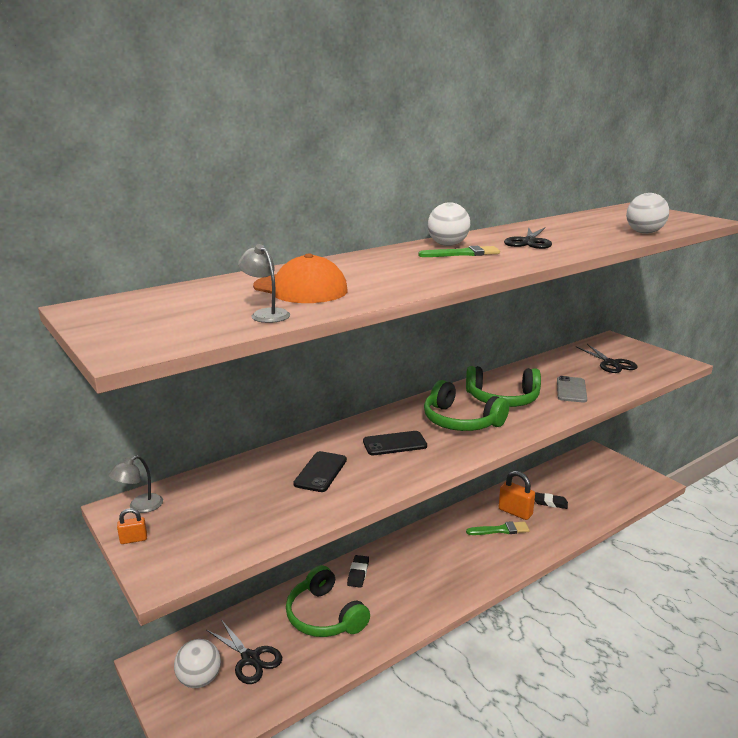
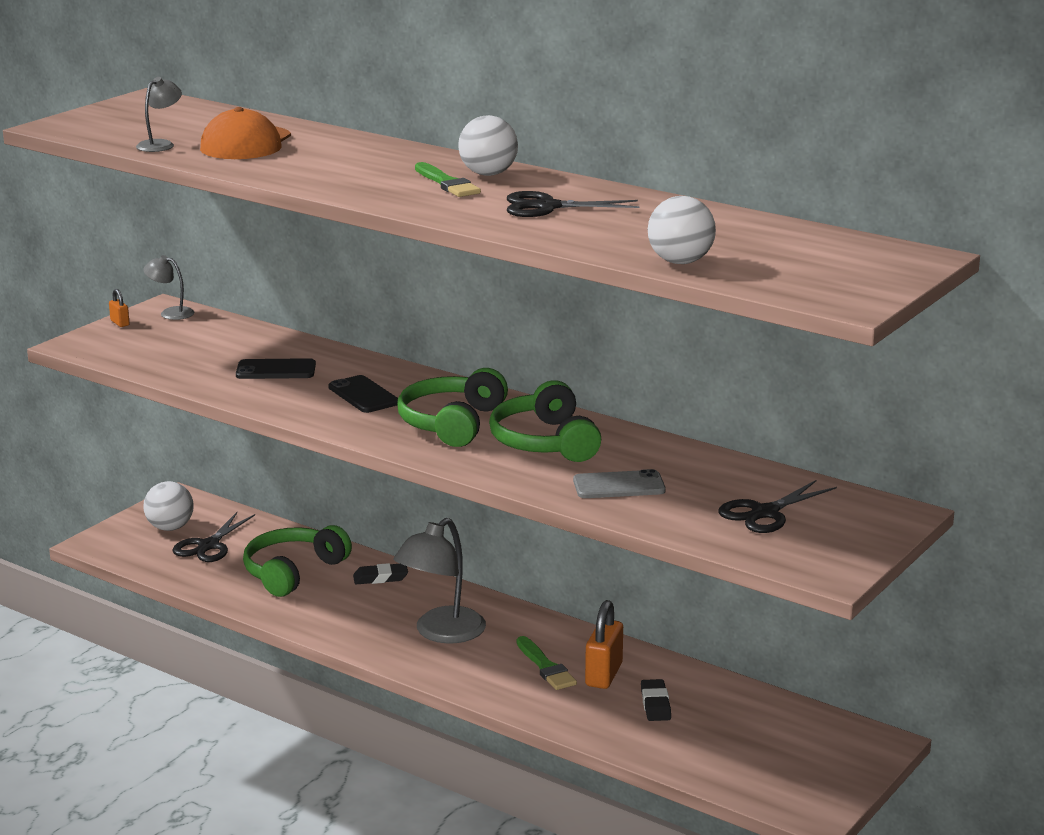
camera: 70 degrees right, 0 degrees up
(445, 562) = (441, 633): none -> grey lamp

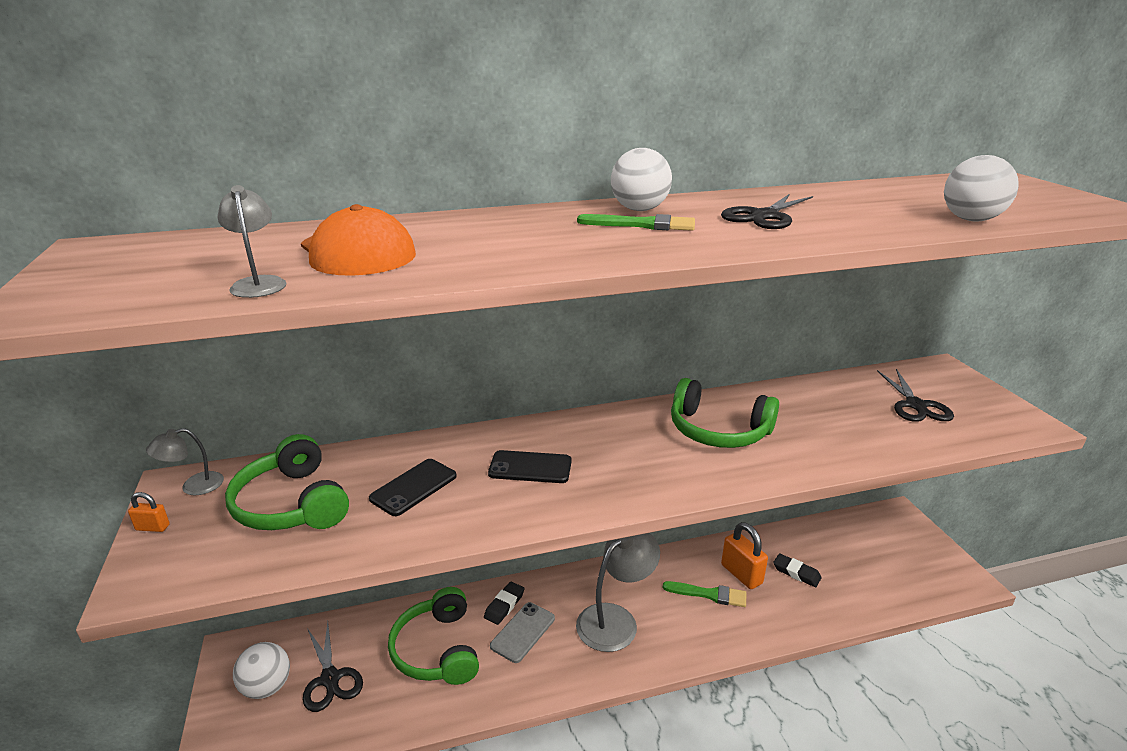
camera: 50 degrees left, 5 degrees up
(441, 633) = (615, 619): grey lamp -> grey lamp turned 120 degrees counterclockwise
(451, 423) = (638, 452): green headphones -> green headphones (291, 504)
(619, 486) = (827, 435): grey phone -> grey phone (523, 632)

